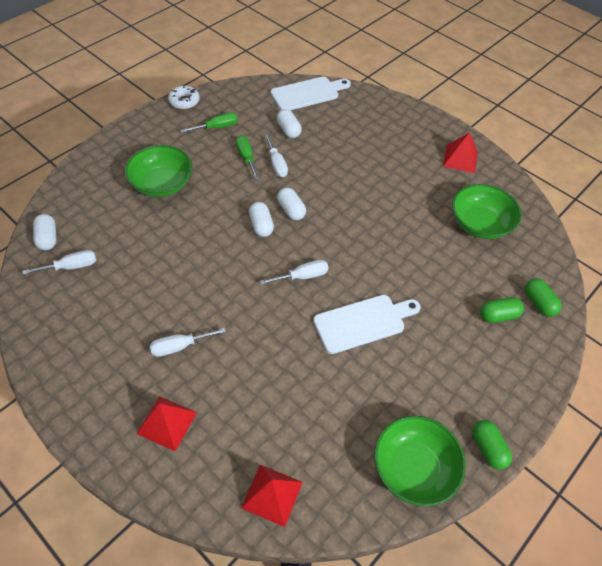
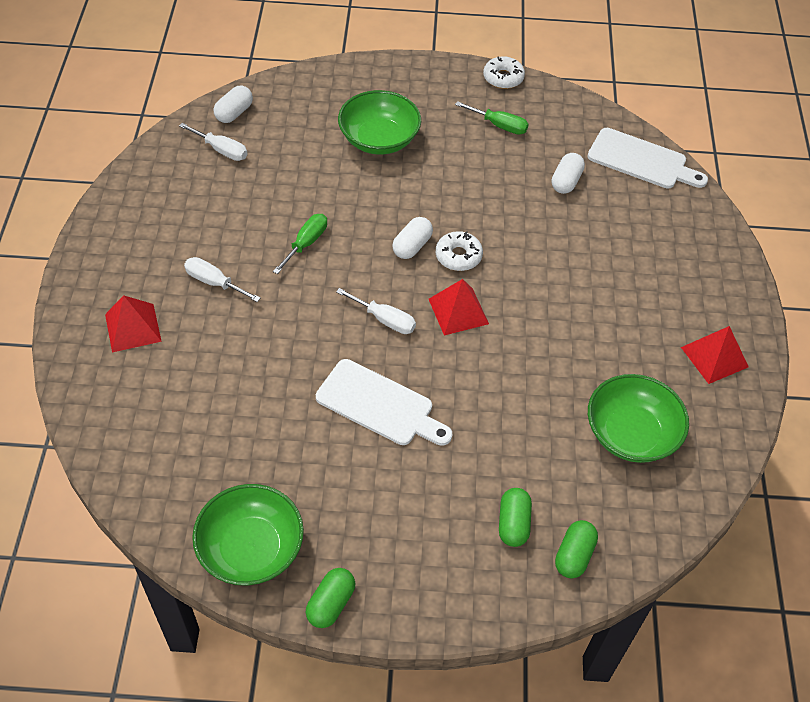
camera: 50 degrees right, 0 degrees up
(246, 157) = (486, 175): green screwdriver -> green screwdriver (306, 243)
(272, 494) = (130, 450): red pyramid -> red pyramid (458, 311)
(276, 164) = (506, 204): white screwdriver -> none
(291, 210) = (458, 256): white capsule -> white donut
(498, 315) = (513, 523): green capsule -> green capsule turned 60 degrees clockwise

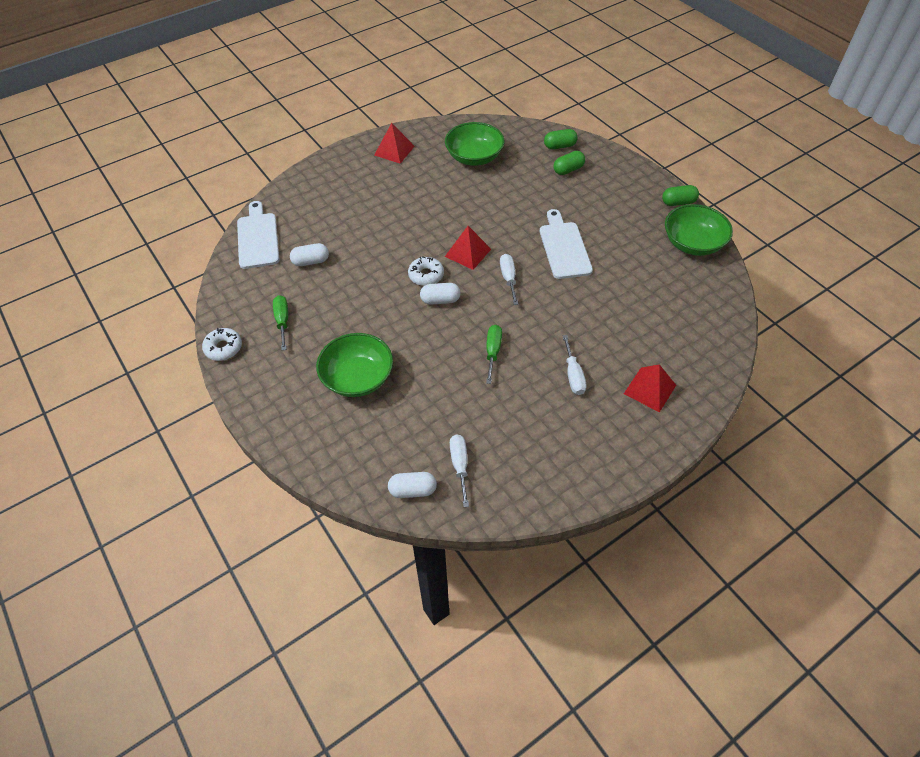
camera: 125 degrees left, 0 degrees up
(306, 243) = (493, 352): green screwdriver -> green screwdriver turned 105 degrees clockwise

